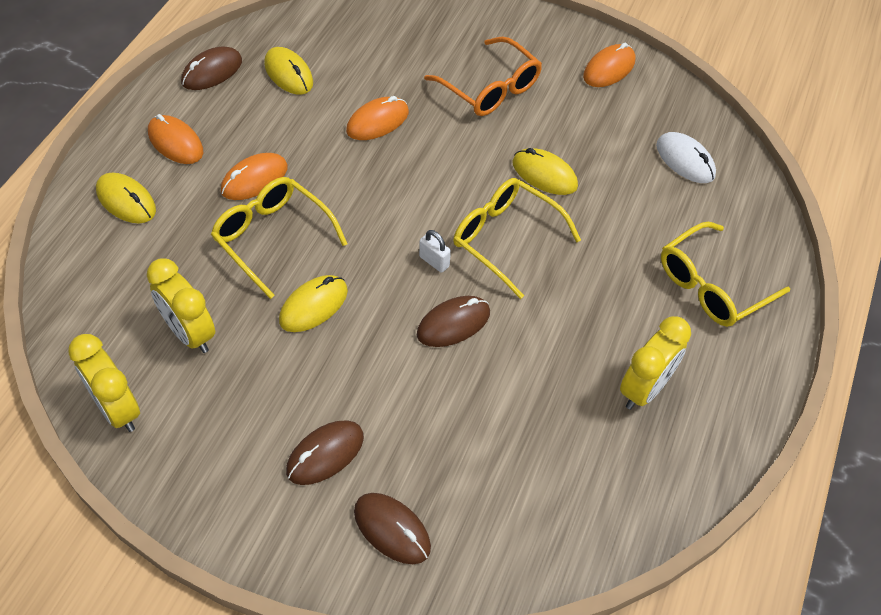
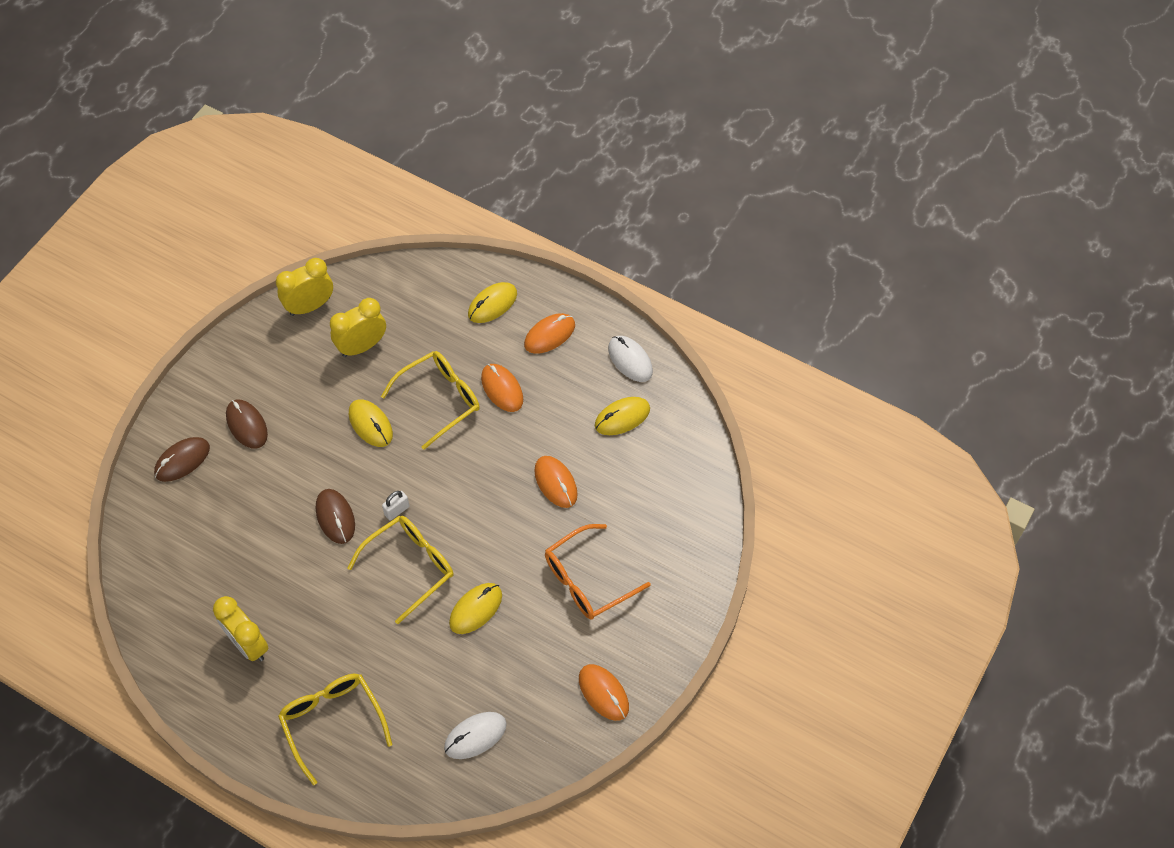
camera: 100 degrees right, 5 degrees up
(212, 72) = (630, 360): brown mouse -> white mouse

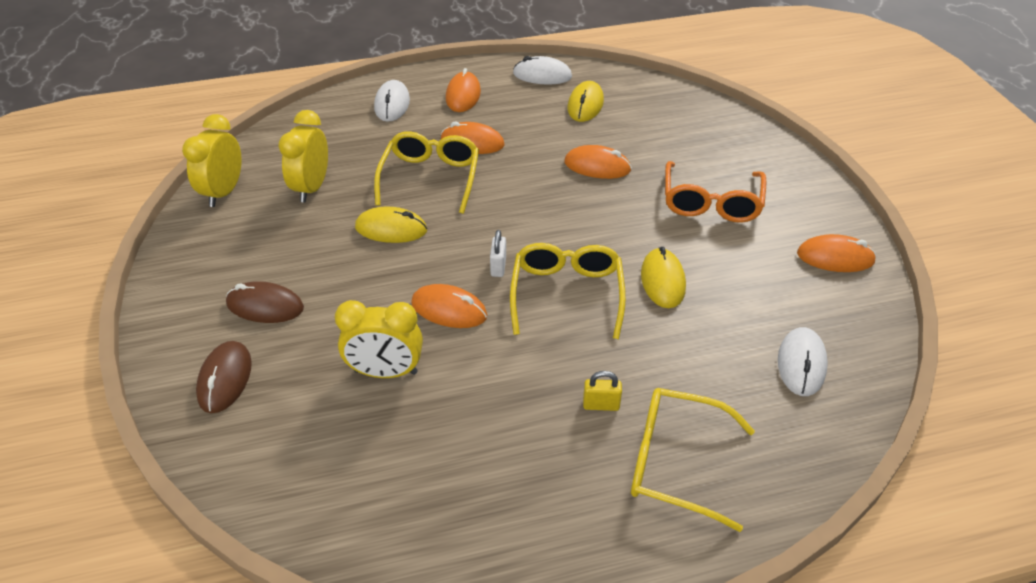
camera: 45 degrees left, 15 degrees down
(248, 644) = (502, 472): yellow clock -> yellow clock (385, 372)
(335, 517) = (449, 310): brown mouse -> orange mouse
(339, 654) = (601, 405): none -> yellow padlock
(492, 304) = (392, 104): yellow mouse -> white mouse

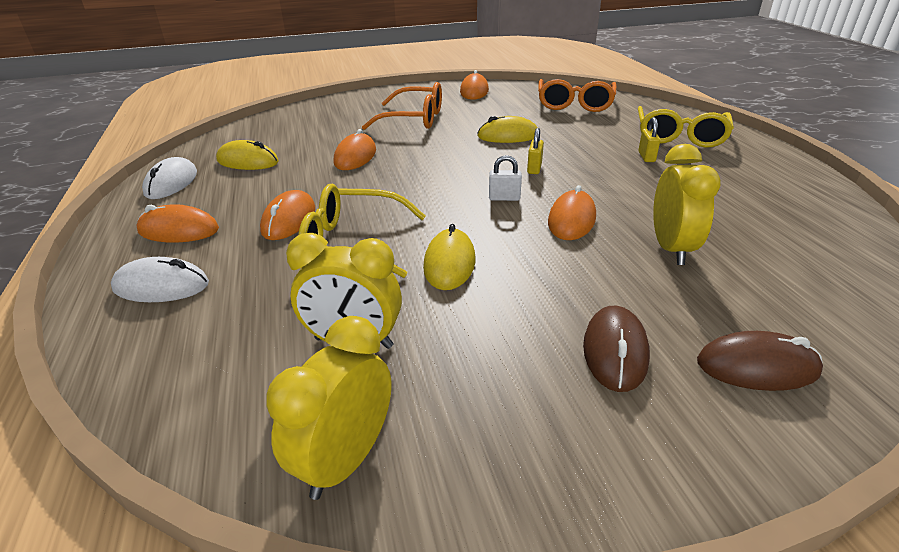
camera: 90 degrees left, 10 degrees down
(224, 192) = (345, 460): yellow clock -> yellow clock turned 105 degrees clockwise
(567, 295) = (534, 168): yellow glasses -> yellow padlock
(801, 364) = (574, 104): white mouse -> orange glasses

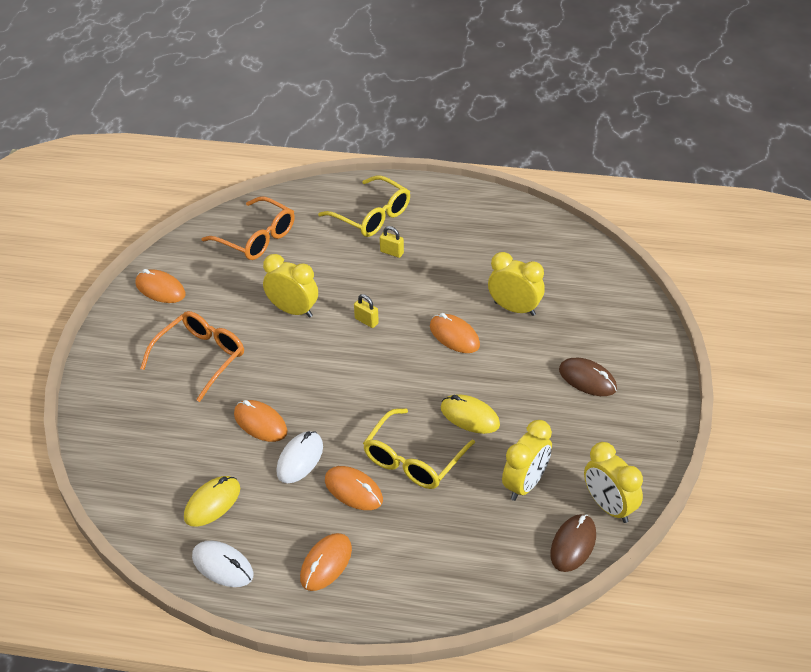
camera: 65 degrees left, 10 degrees up
(161, 286) = (408, 577): white mouse -> white mouse (300, 459)
(504, 198) = (402, 357): white padlock -> none
(508, 136) = (293, 310): yellow mouse -> yellow clock
(757, 367) = (622, 335): brown mouse -> brown mouse (573, 545)

